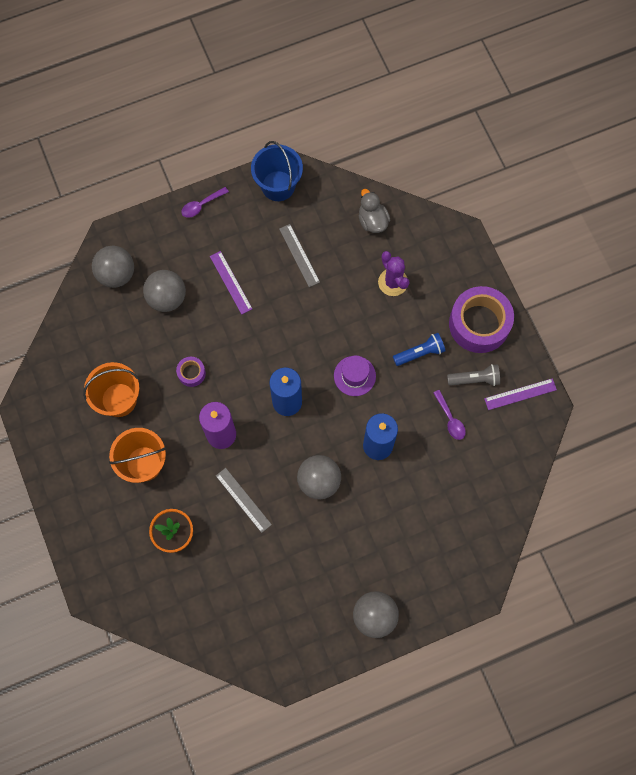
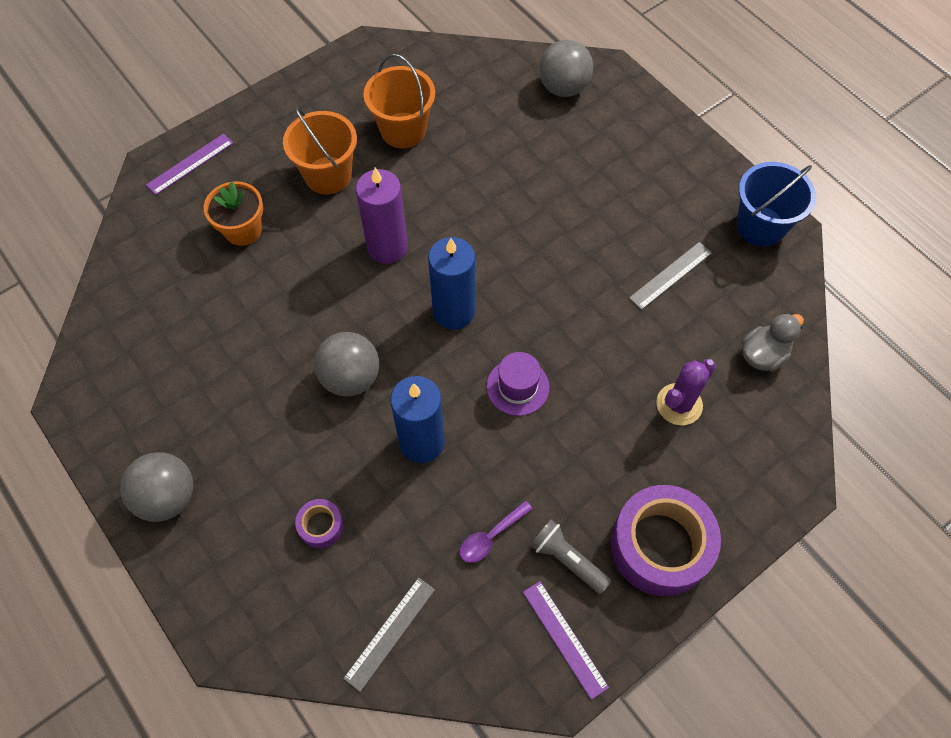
camera: 75 degrees right, 10 degrees down
(167, 298) = (552, 145): grey ball -> none
(191, 373) = (460, 195): purple tape -> purple tape (321, 526)
(201, 205) = (693, 149): purple spoon -> none
(231, 282) = (599, 207): purple ruler -> purple ruler (190, 164)
(243, 500) = (304, 293): grey ruler -> grey ruler (390, 633)
(420, 353) = (582, 468): blue flashlight -> none
(475, 379) = (567, 560): grey flashlight -> grey flashlight turned 150 degrees clockwise

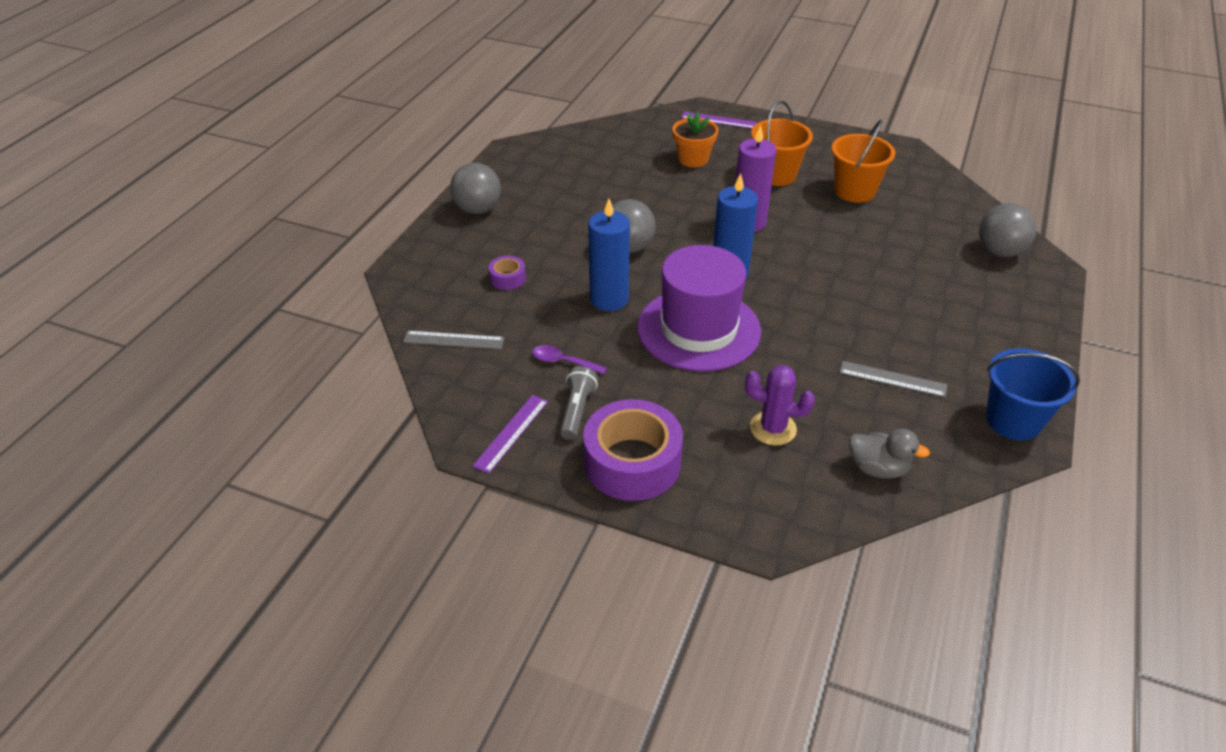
camera: 60 degrees right, 20 degrees down
(517, 387) = (698, 329): purple hat -> purple hat, size x2.15

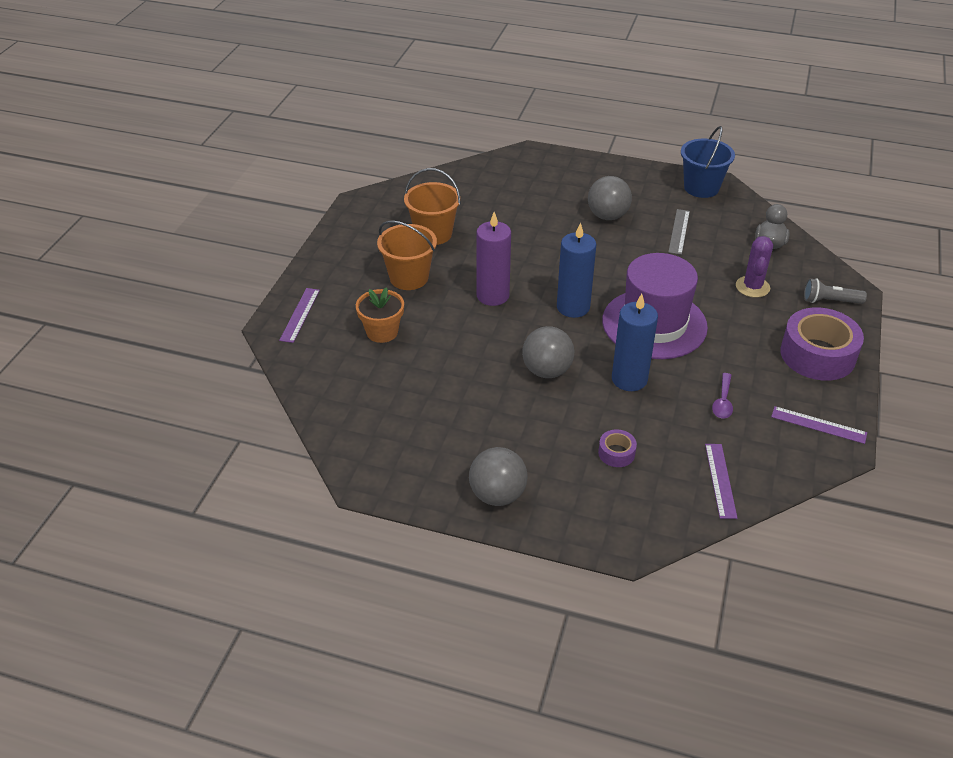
camera: 95 degrees left, 0 degrees up
(454, 340) = (720, 480): grey ruler -> purple ruler
(577, 410) = (777, 388): grey flashlight -> grey flashlight (830, 301)
(999, 251) = (512, 171): grey ball -> grey ball (607, 216)

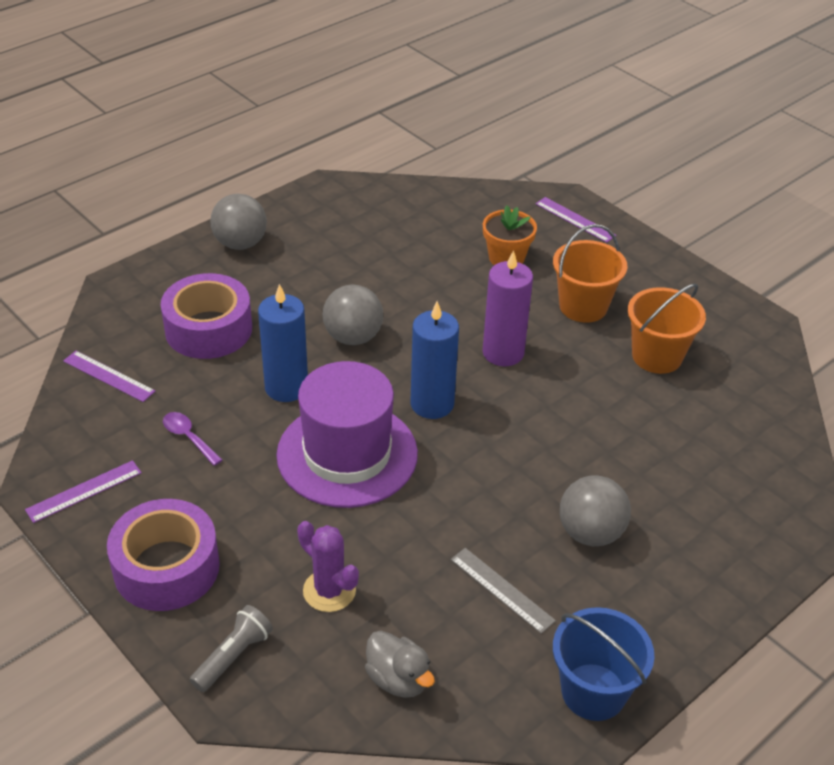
camera: 120 degrees right, 0 degrees up
(616, 453) = (208, 329): purple tape -> purple tape, size x2.20

